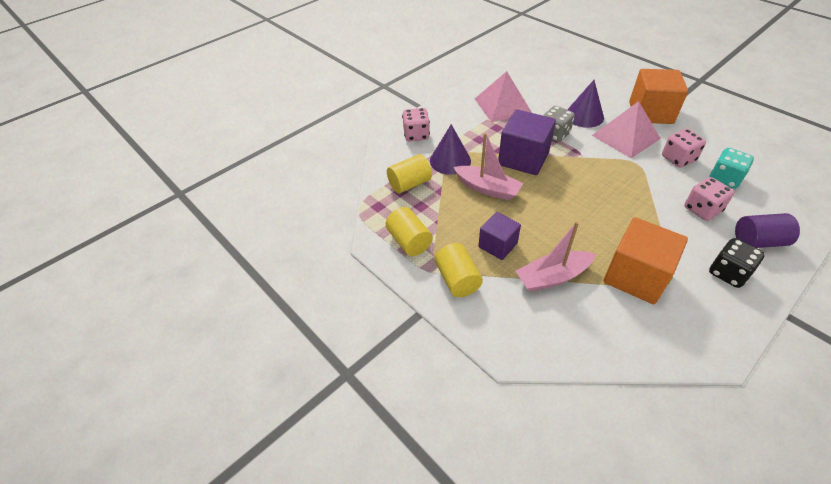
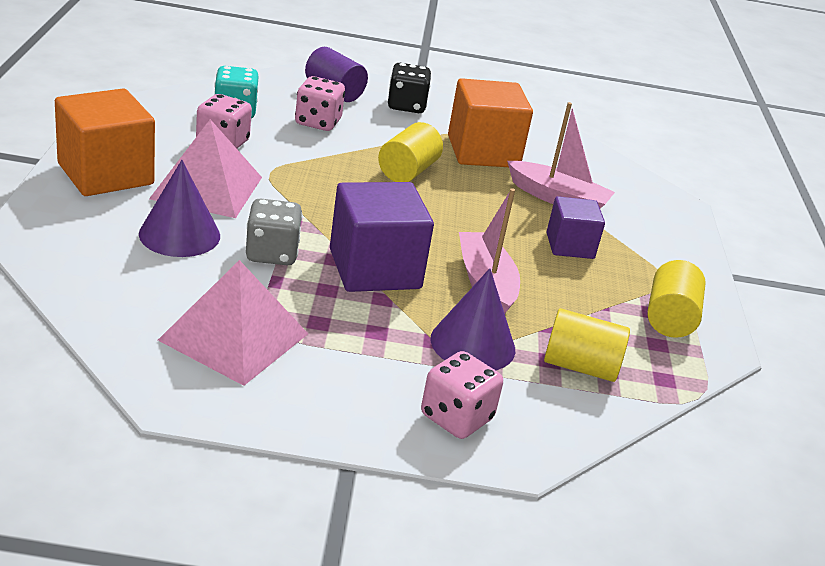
camera: 140 degrees left, 15 degrees down
(457, 280) = (658, 259): yellow cylinder -> yellow cylinder (408, 171)

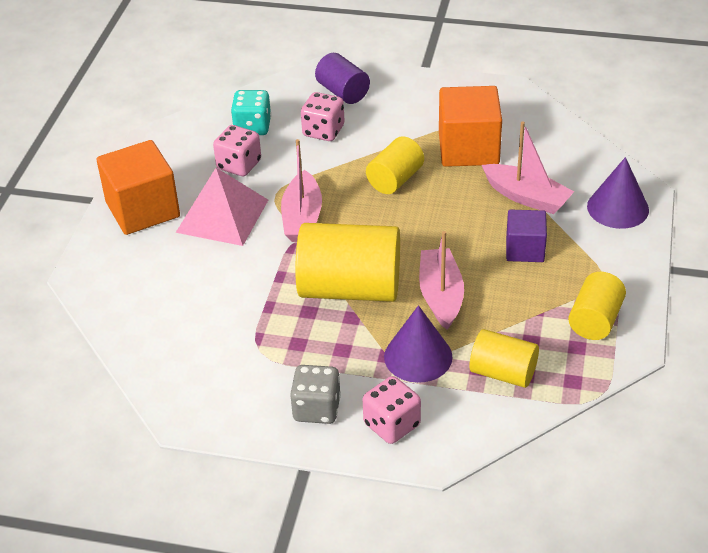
camera: 15 degrees right, 10 degrees up
(179, 234) = (197, 266): purple cone -> purple cone (618, 208)
(234, 336) = (232, 361): pink pyramid -> none
(272, 253) = (268, 279): grey dice -> grey dice (316, 409)
(305, 197) = (302, 218): none -> pink boat
(374, 269) = (350, 288): purple cube -> yellow cylinder
(406, 106) = (407, 101): black dice -> none

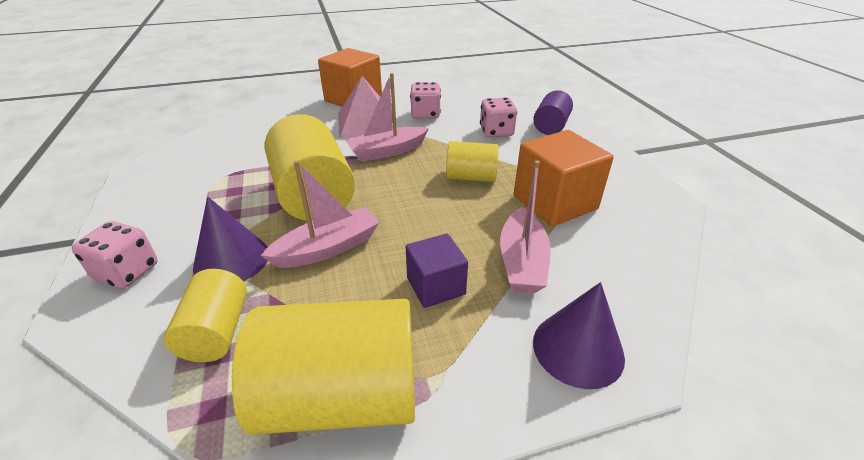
camera: 60 degrees right, 5 degrees down
(252, 127) = (470, 108): turquoise dice -> none
(316, 409) = (150, 222): grey dice -> none
(595, 320) = (341, 395): yellow cylinder -> yellow cylinder, size x1.77

